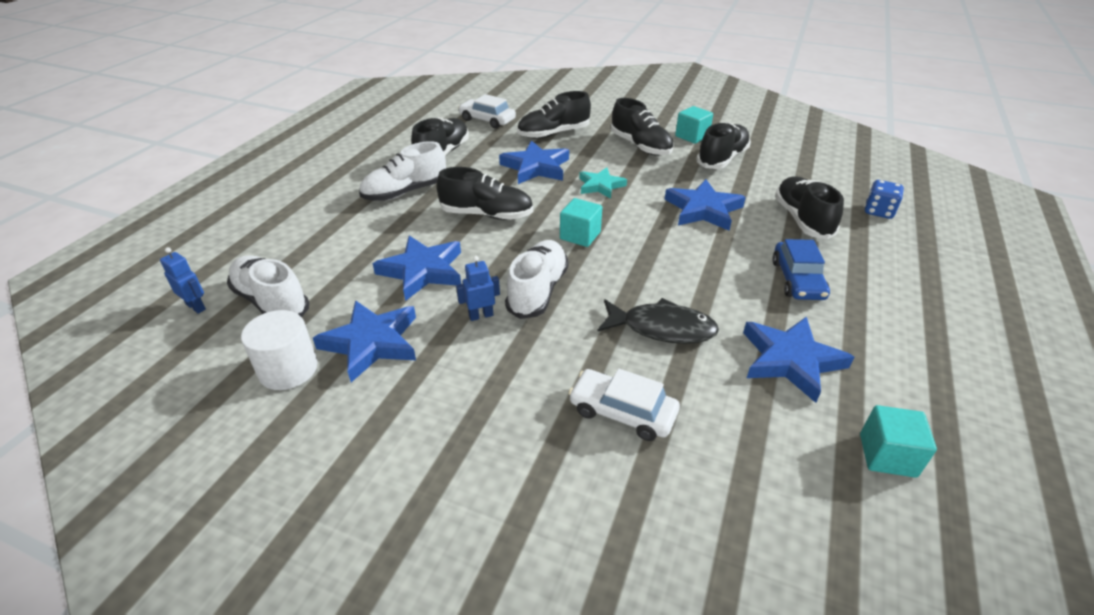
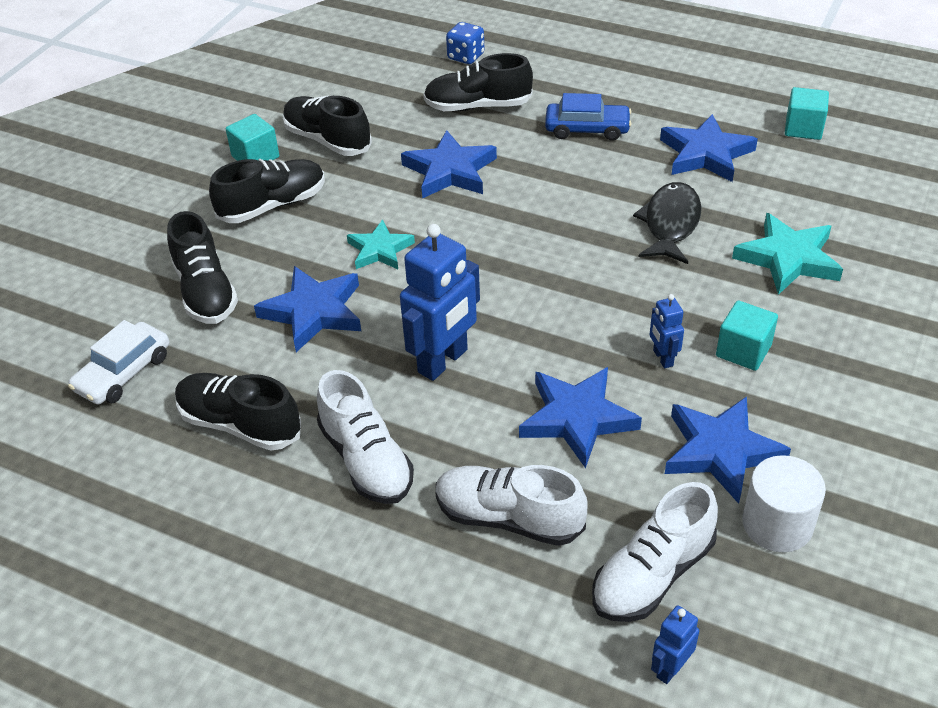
camera: 85 degrees left, 5 degrees up
(487, 215) = (443, 361): black shoe -> blue robot
(538, 291) = (614, 311): white shoe -> white shoe (508, 518)
(580, 235) = (500, 274): turquoise cube -> turquoise cube (743, 350)
(622, 412) = (788, 258): white car -> turquoise star

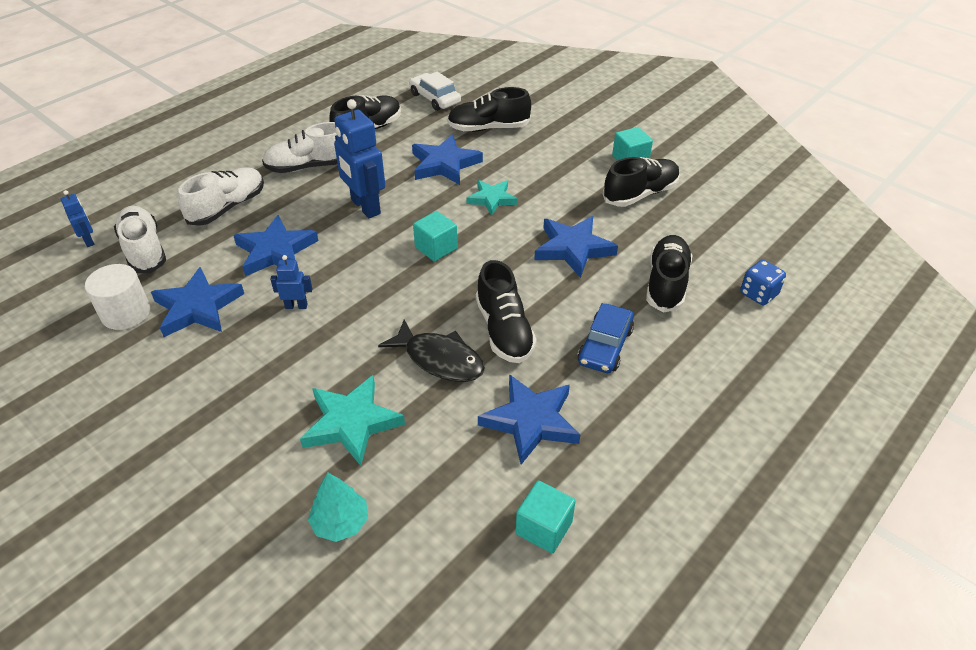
camera: 105 degrees right, 0 degrees up
(272, 205) = (566, 161): black shoe -> black shoe (504, 330)
(743, 350) = (272, 352): turquoise cube -> turquoise cube (436, 248)
(889, 231) = (340, 522): none -> turquoise tree

